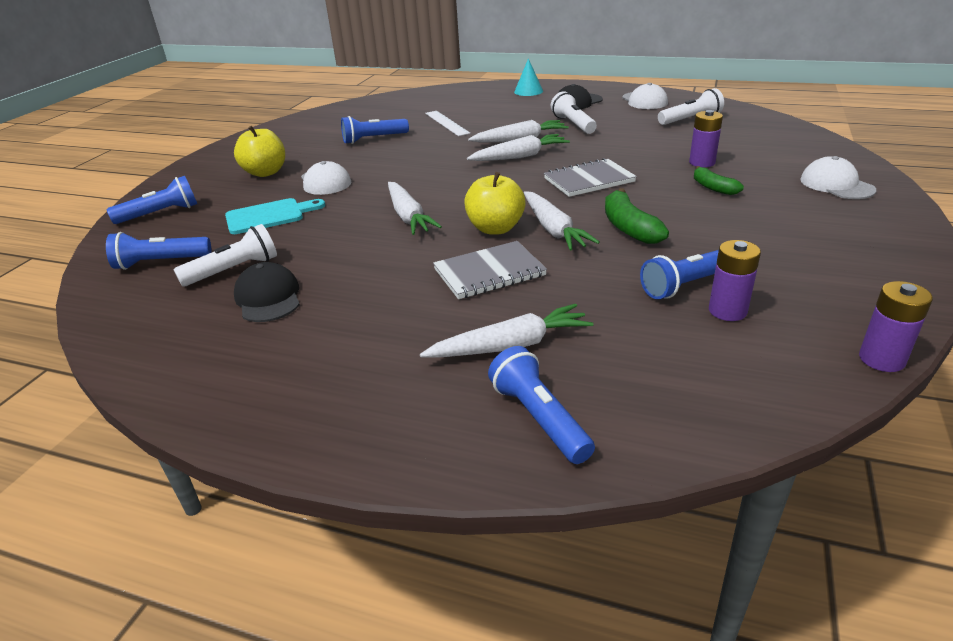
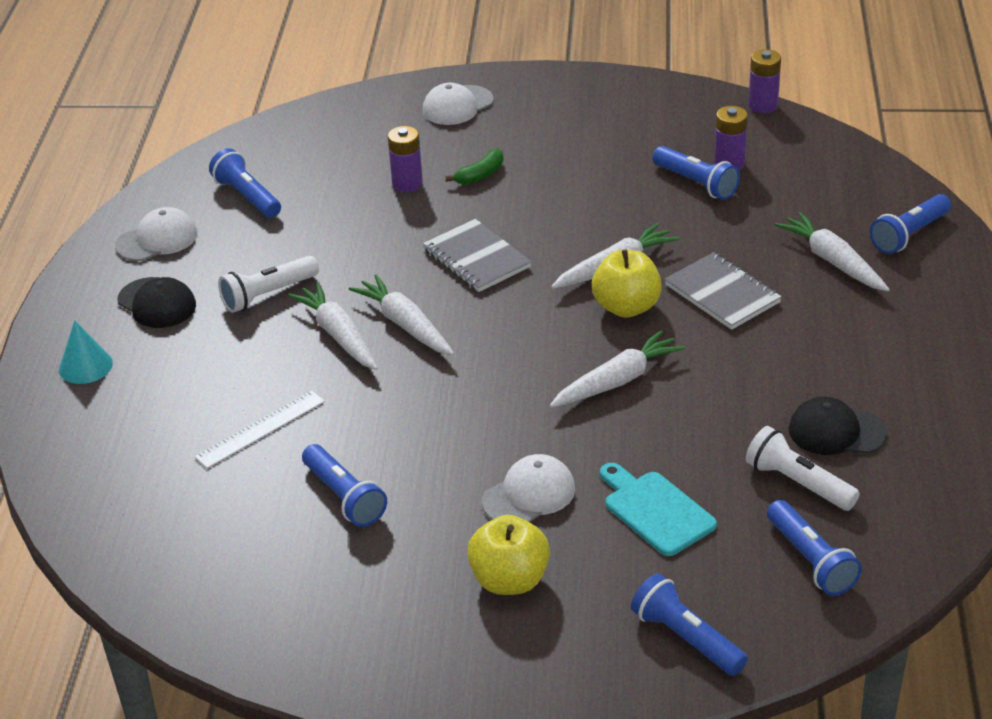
camera: 105 degrees left, 5 degrees up
(268, 298) = (836, 431): black cap -> black cap turned 45 degrees clockwise
(629, 227) = (595, 221): green banana -> none
(690, 119) = (247, 196): white flashlight -> blue flashlight

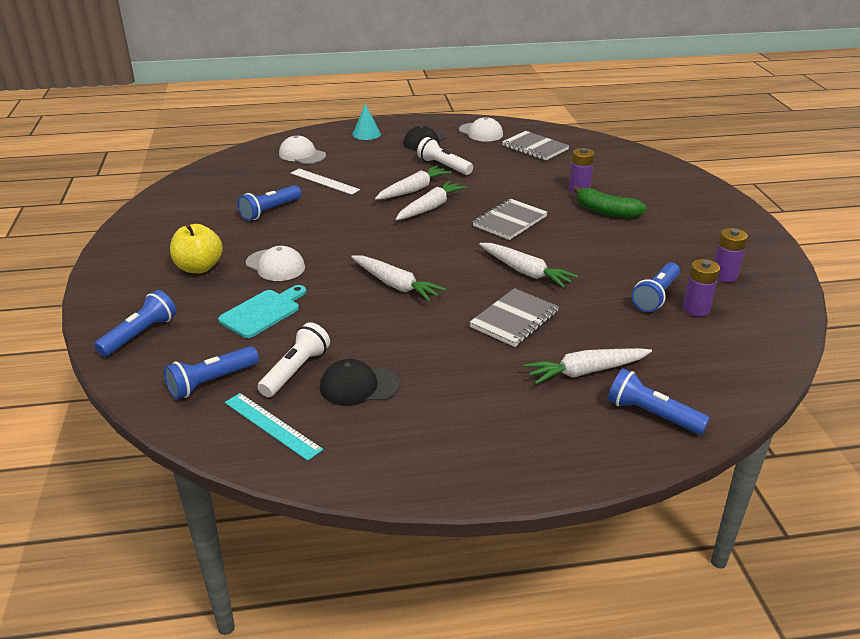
camera: 75 degrees right, 5 degrees down
(247, 196) = (535, 148): blue flashlight -> grey notebook
(457, 106) = (683, 194): white cap -> white cap (302, 155)
(480, 175) = (606, 211): green banana -> green banana, size x1.53
(626, 307) = (480, 281): yellow apple -> none
(763, 105) = (800, 319): purple battery -> purple battery (724, 276)
(833, 261) = (586, 371): white carrot -> white carrot turned 150 degrees counterclockwise
(836, 431) = (359, 386): black cap -> black cap turned 90 degrees counterclockwise
(903, 506) = (272, 425): none -> turquoise ruler

